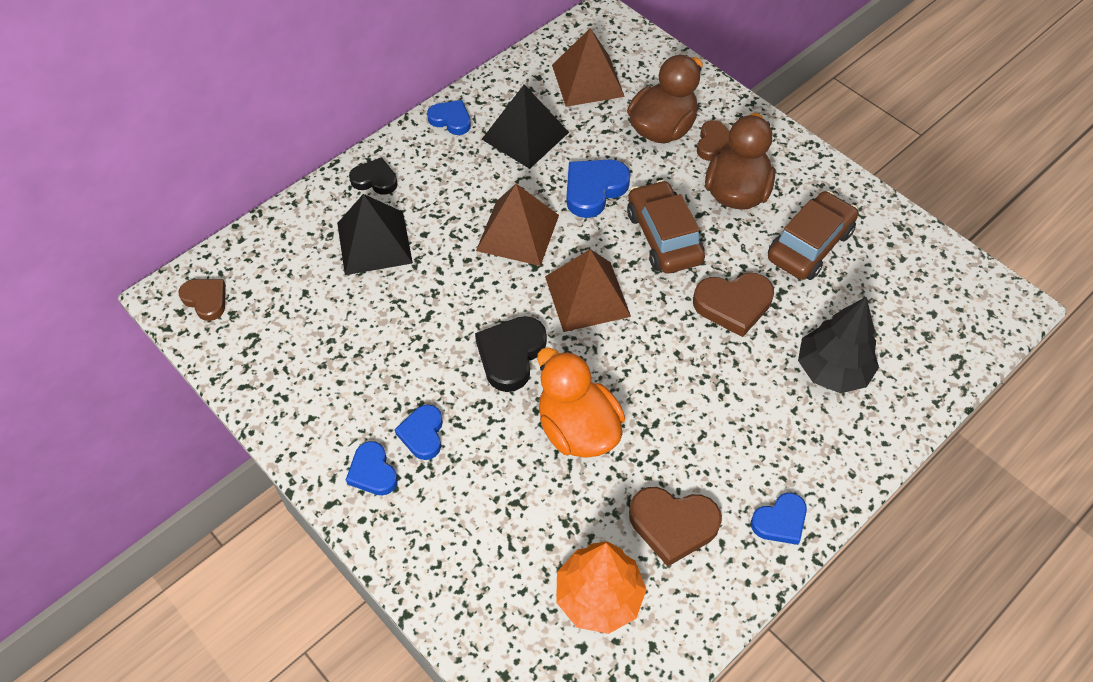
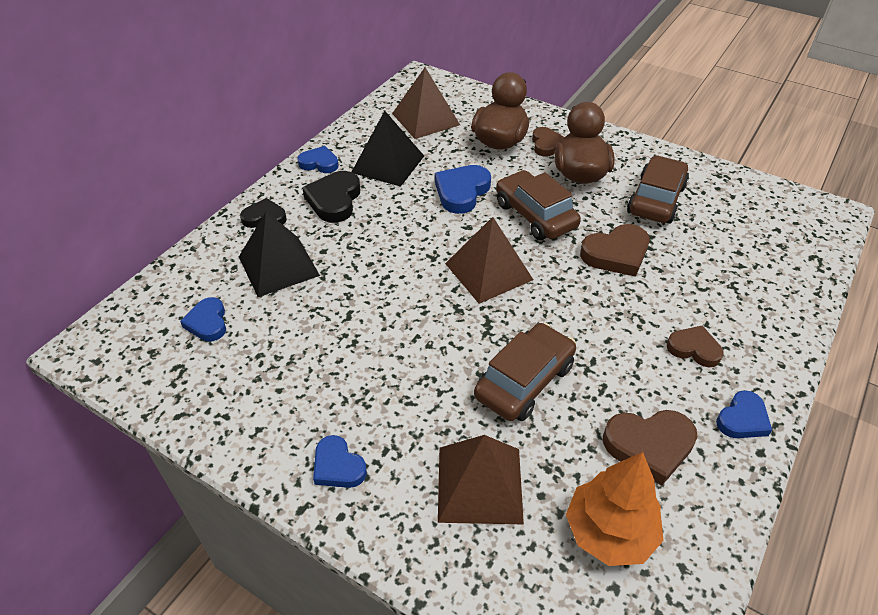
camera: 15 degrees left, 10 degrees down
(206, 300) = (122, 345): brown heart -> brown heart (694, 349)
(422, 434) = (377, 419): blue heart -> blue heart (207, 322)
(511, 355) = (438, 332): black heart -> black heart (334, 200)
(517, 232) = (408, 234): brown pyramid -> brown pyramid (479, 484)
(577, 429) = (524, 381): orange duck -> brown car
(832, 370) = (721, 287): black tree -> none

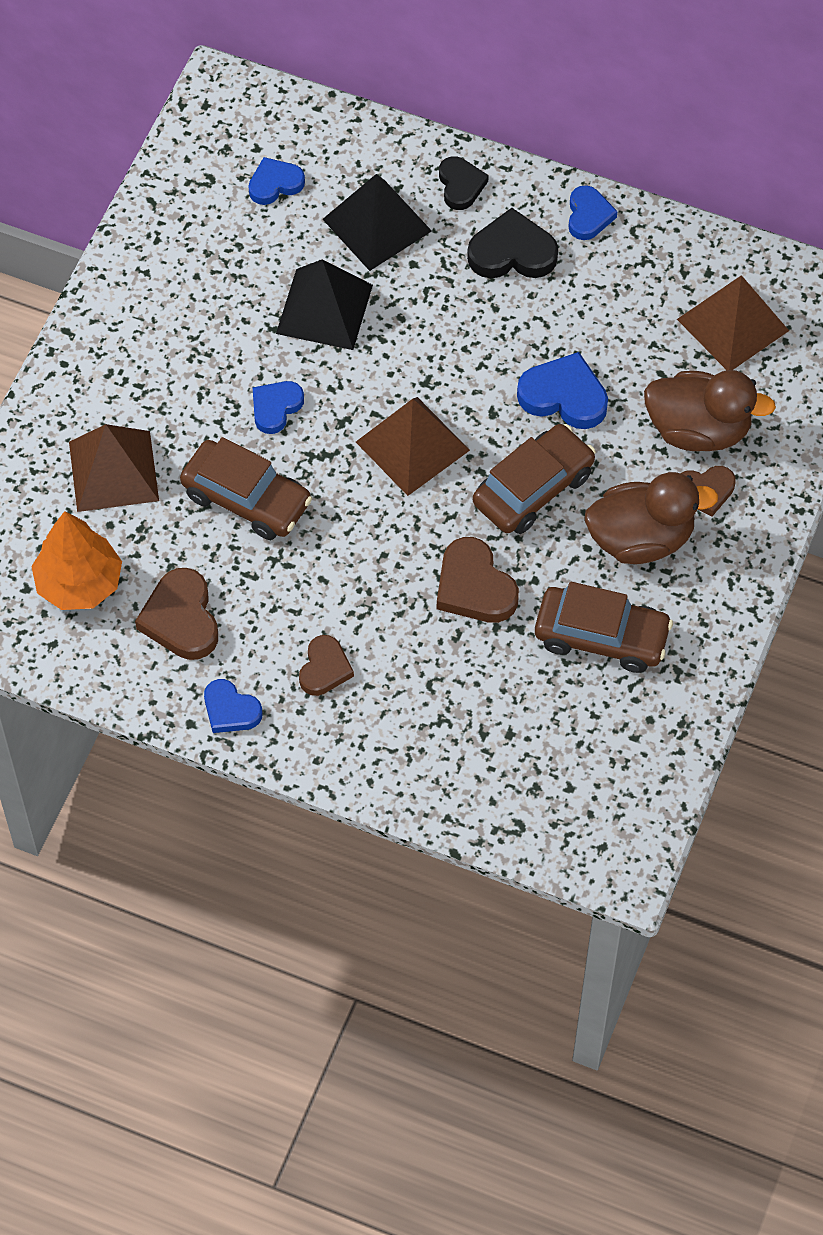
camera: 80 degrees right, 15 degrees up
(338, 466) = (115, 349): blue heart -> blue heart (276, 408)
(388, 164) = (607, 297): black pyramid -> black pyramid (324, 309)

